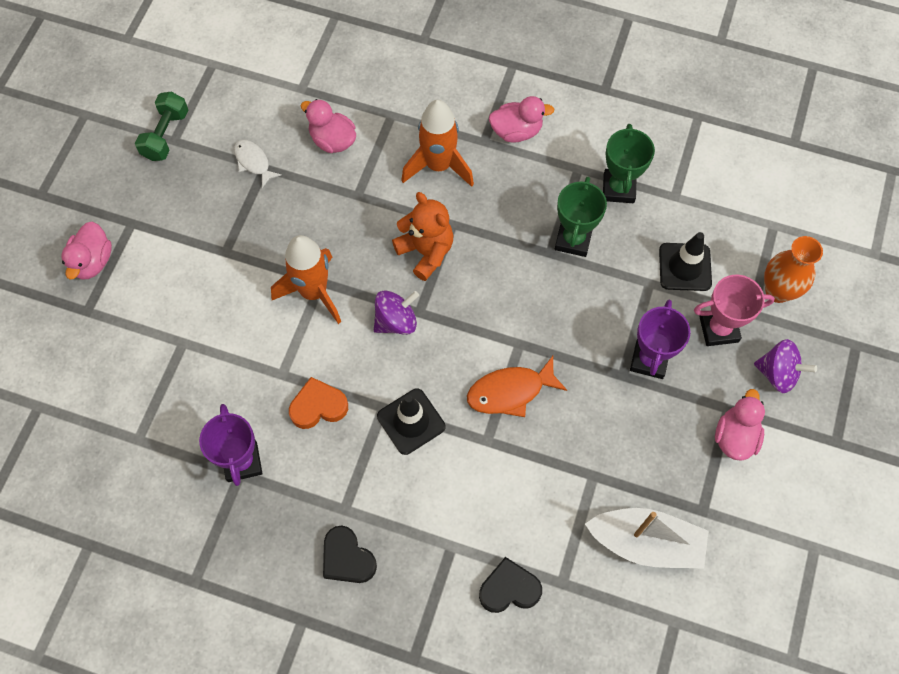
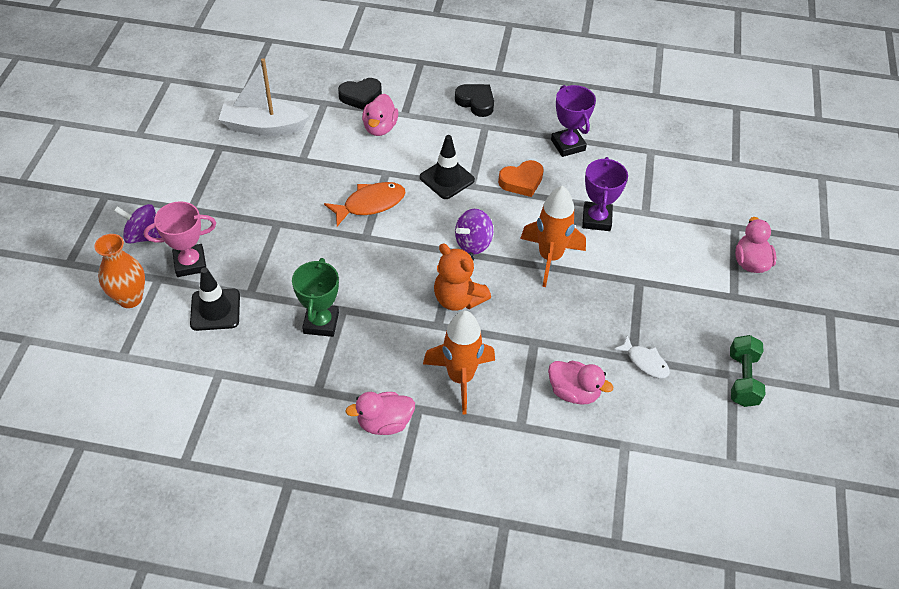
camera: 170 degrees right, 15 degrees down
(618, 188) = (276, 375): green trophy -> none
(649, 360) = (254, 235): purple trophy -> purple trophy (596, 219)
(735, 436) = (187, 191): pink duck -> pink duck (380, 128)

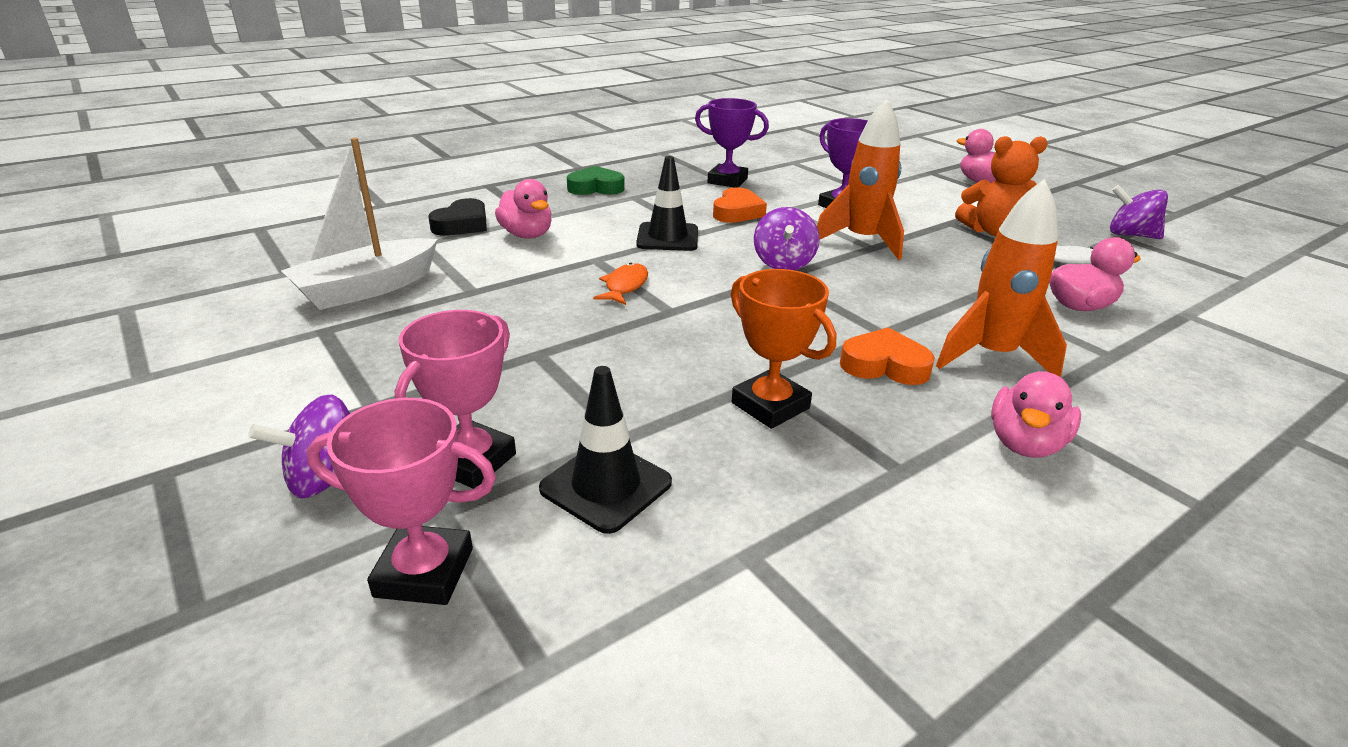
camera: 45 degrees left, 20 degrees down
(130, 298) = (424, 572): orange vase -> pink trophy
(321, 323) = (770, 405): green trophy -> orange trophy
(370, 204) = (624, 286): orange fish -> orange fish, size x0.66
(402, 342) = (884, 365): none -> orange heart
(458, 299) = (856, 304): orange teddy bear -> orange teddy bear (992, 231)
(476, 102) = (595, 188): black heart -> green heart
(742, 379) = (1130, 235): green dumbbell -> purple spinning top

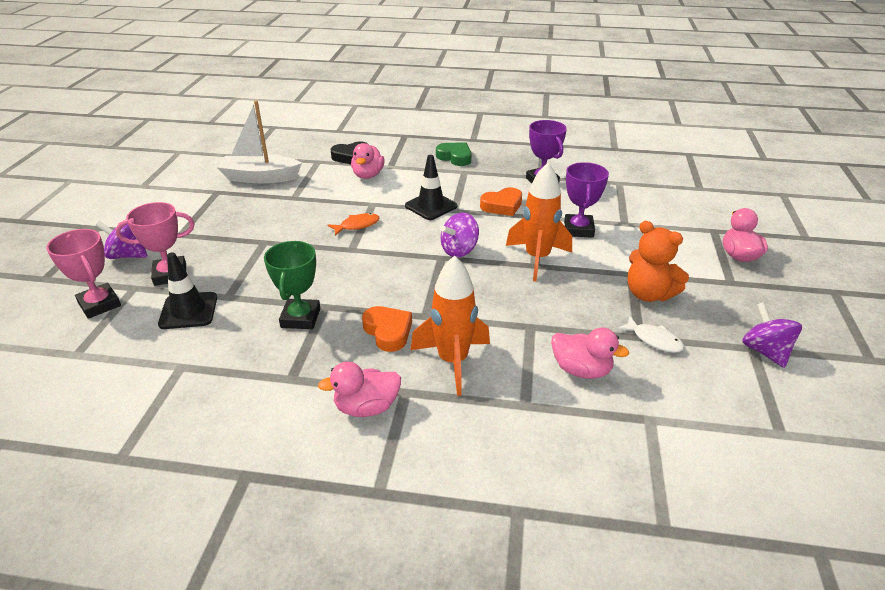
camera: 45 degrees right, 5 degrees up
(770, 405) = (300, 318): orange trophy -> green trophy

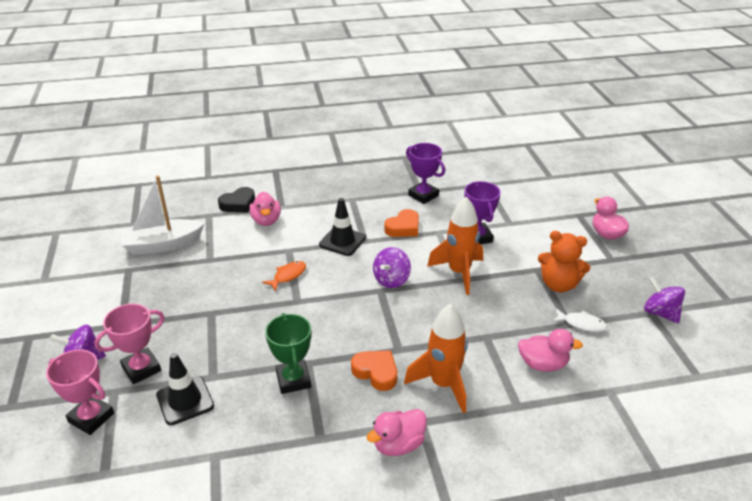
camera: 20 degrees left, 0 degrees up
(455, 157) = (335, 185): green heart -> none

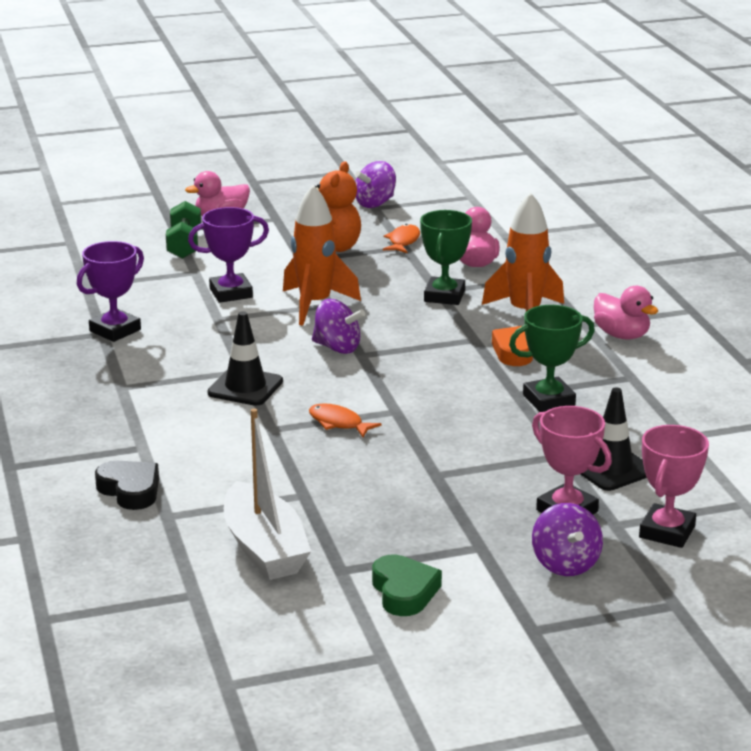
camera: 95 degrees left, 10 degrees down
(95, 291) = (404, 591): none -> green heart
(266, 221) = (187, 456): pink duck -> none
(403, 227) = (207, 343): orange heart -> none
(476, 339) = (444, 296): none -> green trophy
(553, 219) = (184, 245): none -> green dumbbell
(581, 324) = (403, 241): white fish -> orange fish

